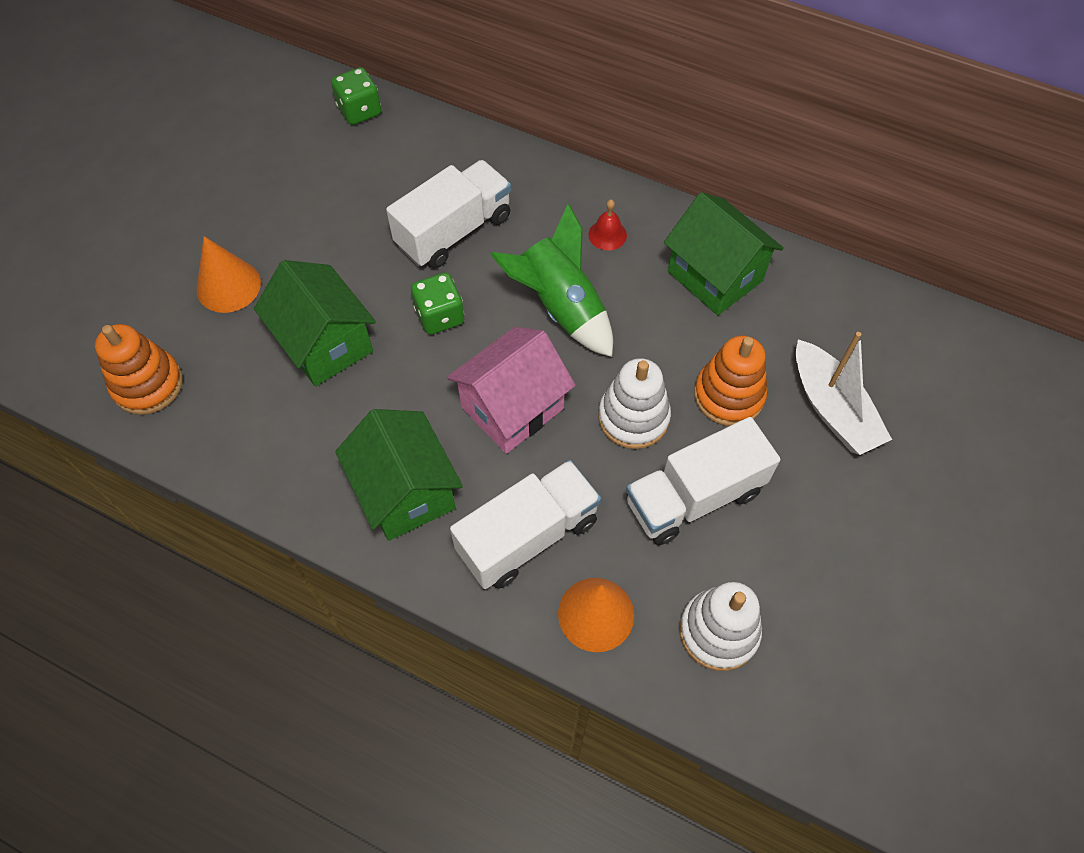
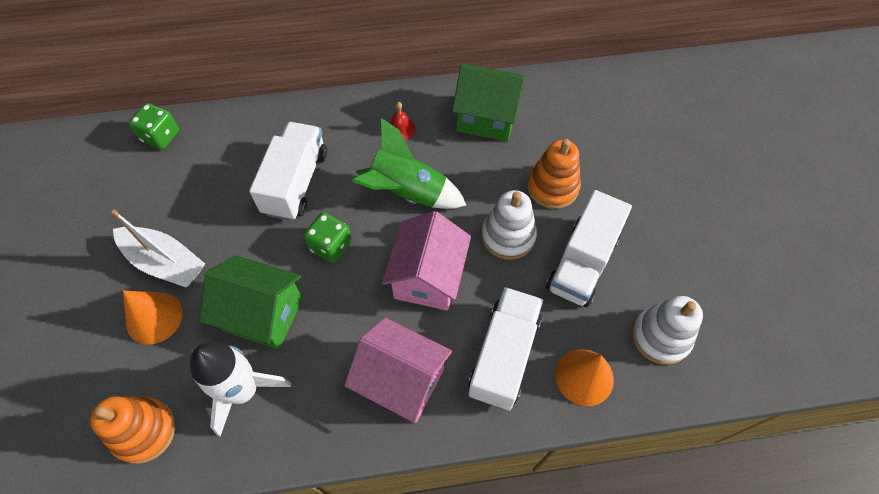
camera: 35 degrees left, 0 degrees up
(255, 404) = (243, 391): none -> white rocket
(405, 492) = (401, 380): green house -> pink house
(832, 409) = (615, 159): white boat -> white boat (165, 262)

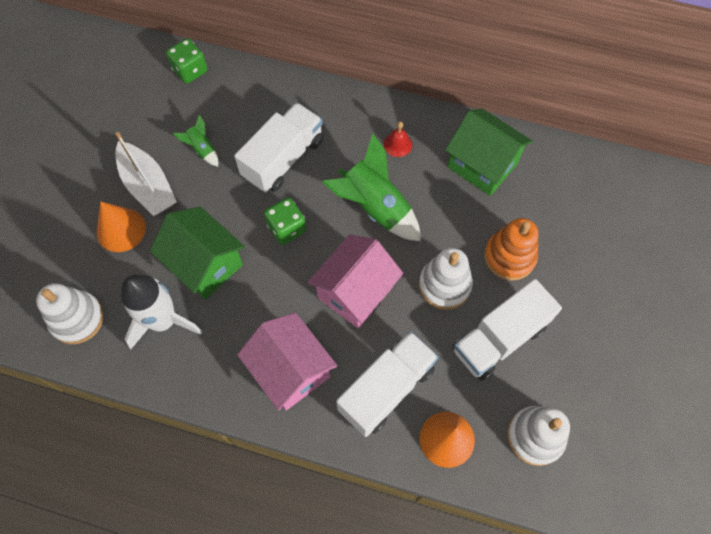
camera: 25 degrees right, 5 degrees up
(144, 431) = (77, 319): orange stacking toy -> white stacking toy
(207, 205) = (202, 149): none -> green rocket

